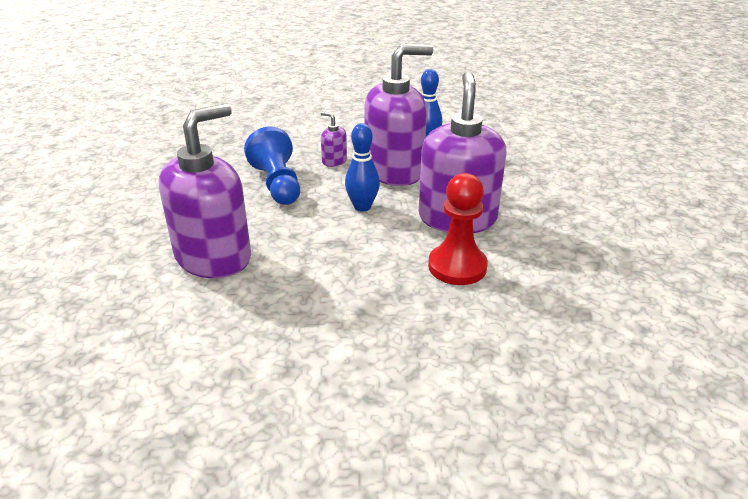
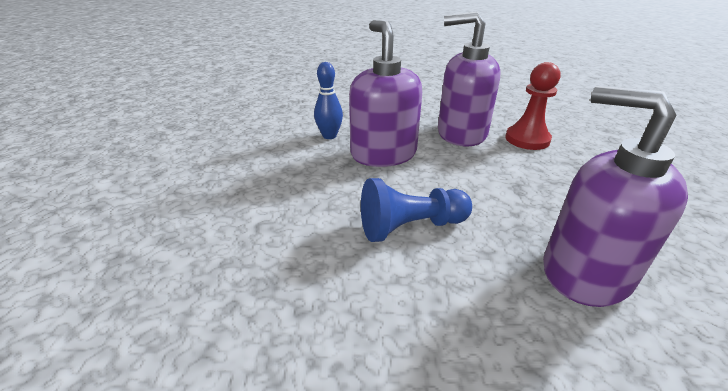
camera: 85 degrees left, 0 degrees up
(334, 161) = (357, 186): purple soap dispenser -> none
(362, 207) = (452, 173): blue bowling pin -> none

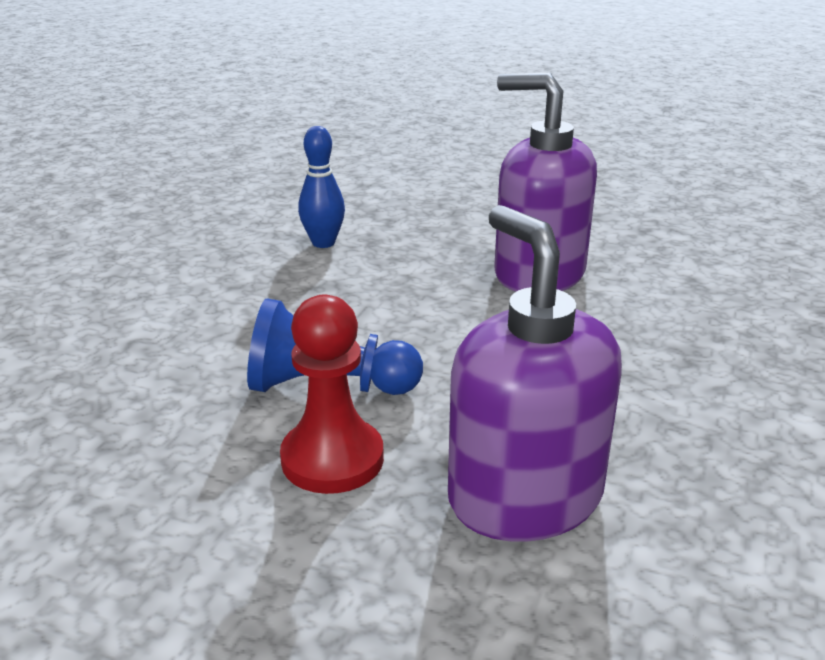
camera: 20 degrees right, 5 degrees down
(383, 154) = (381, 283): purple soap dispenser -> none
(527, 139) = (647, 301): red pawn -> red pawn (332, 459)

